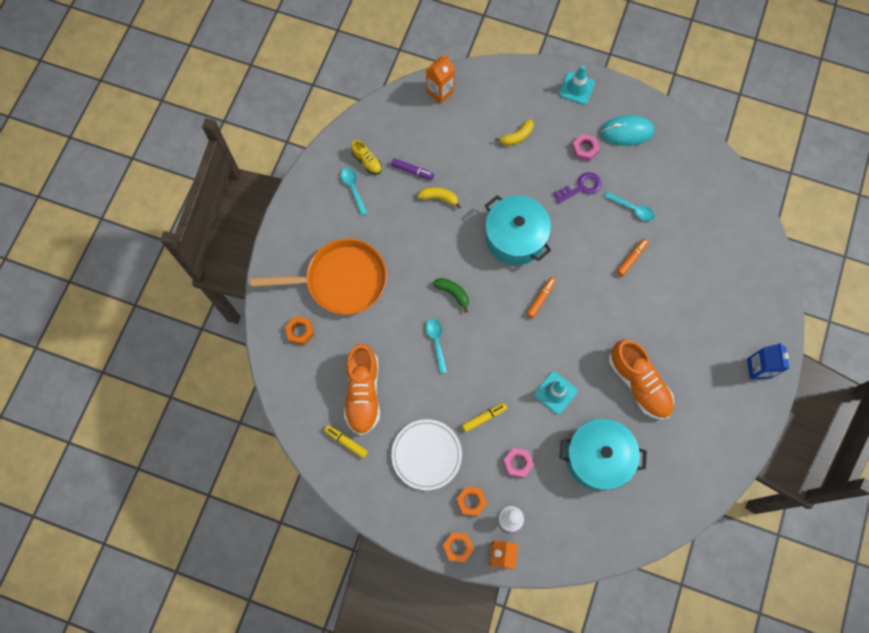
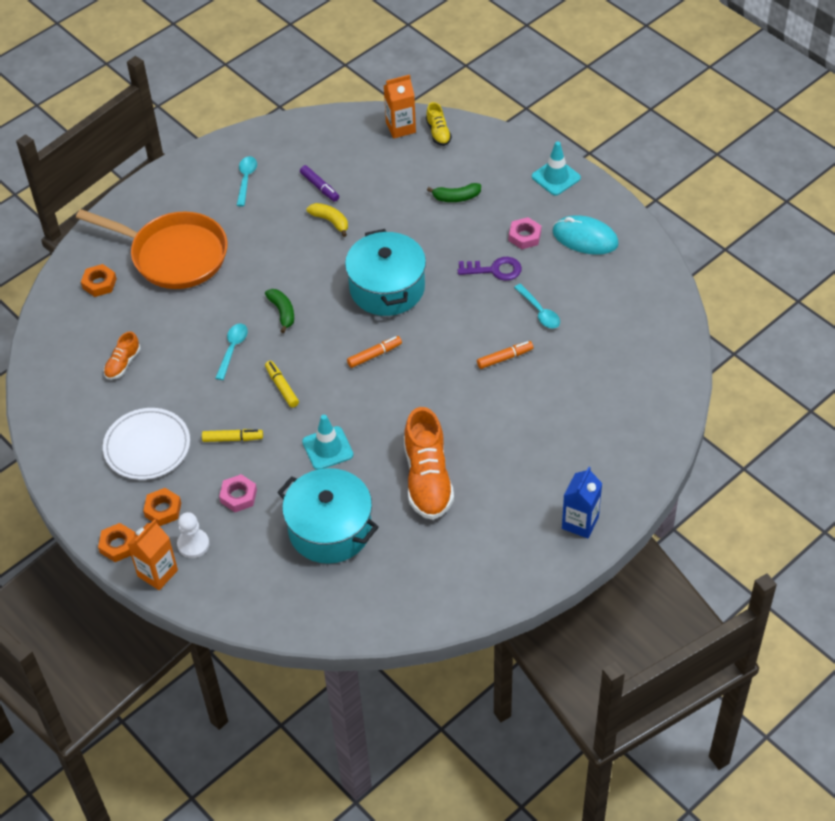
camera: 30 degrees right, 20 degrees down
(346, 442) = (73, 400): yellow marker -> yellow marker (282, 387)
(363, 393) = (123, 364): orange shoe -> orange shoe, size x0.49
(367, 162) = (278, 161): yellow shoe -> yellow shoe (438, 133)
(517, 136) = (456, 197): yellow banana -> green banana

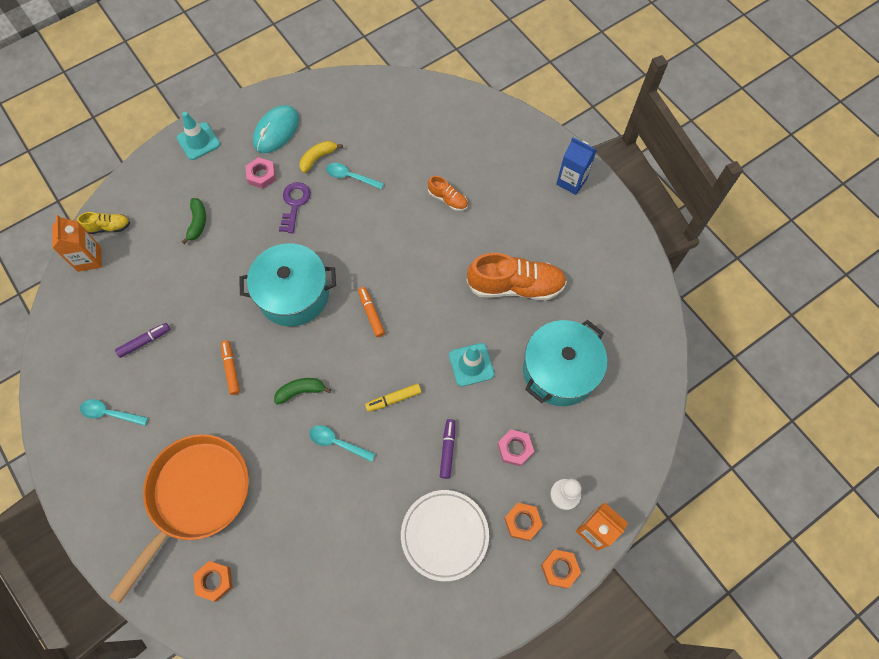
camera: 85 degrees left, 15 degrees up
(123, 364) = (333, 557): orange shoe -> orange shoe (448, 199)
(233, 439) = (448, 449): yellow marker -> purple marker
(330, 221) = (194, 336): yellow banana -> yellow banana (318, 158)
(505, 358) = (396, 210): orange marker -> orange marker (231, 369)
(539, 312) = (350, 177): turquoise spoon -> turquoise spoon turned 135 degrees counterclockwise

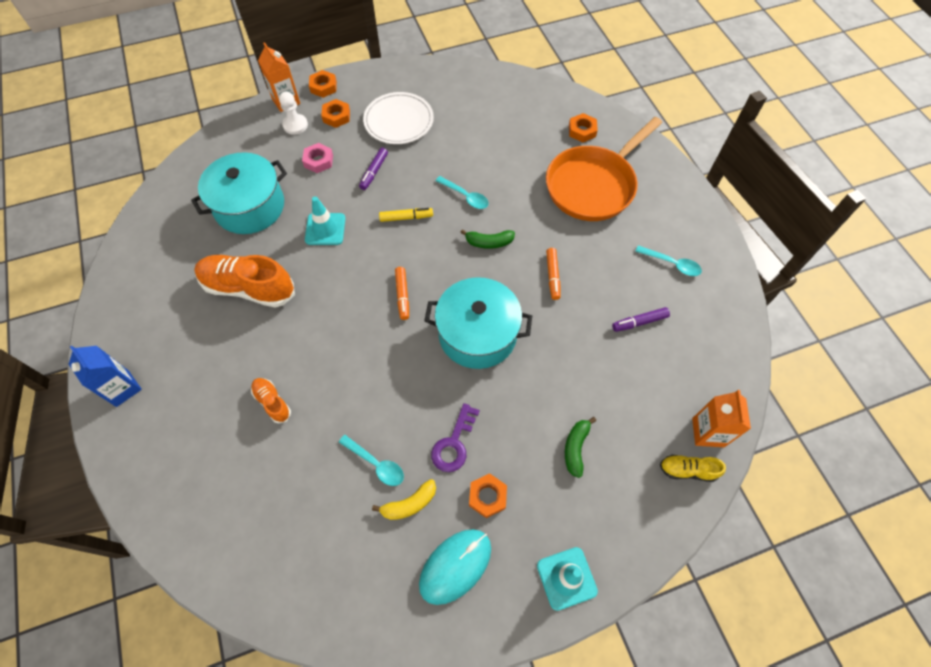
camera: 165 degrees left, 5 degrees down
(261, 175) = (487, 496): pink nut -> orange nut

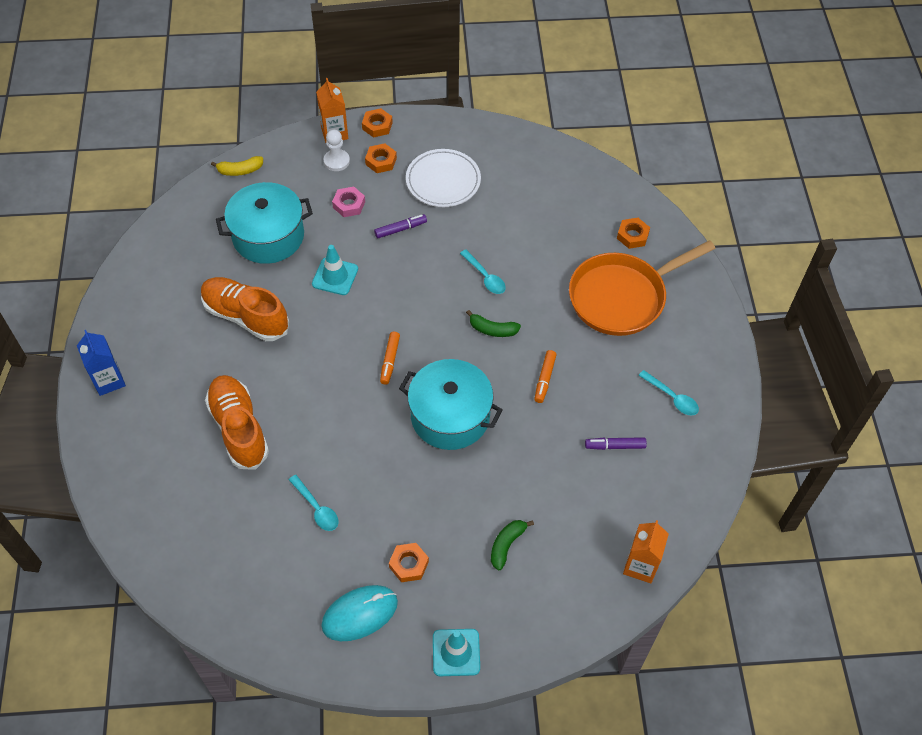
camera: 15 degrees right, 5 degrees down
(272, 402) = (239, 428): orange shoe -> orange shoe, size x2.02
(374, 172) = (400, 229): purple marker -> purple marker turned 150 degrees counterclockwise
(406, 218) = (418, 284): yellow marker -> none
(409, 504) = (336, 551): yellow banana -> yellow banana (240, 170)
(454, 444) = (393, 510): purple key -> none
(687, 470) = (606, 594): yellow shoe -> none

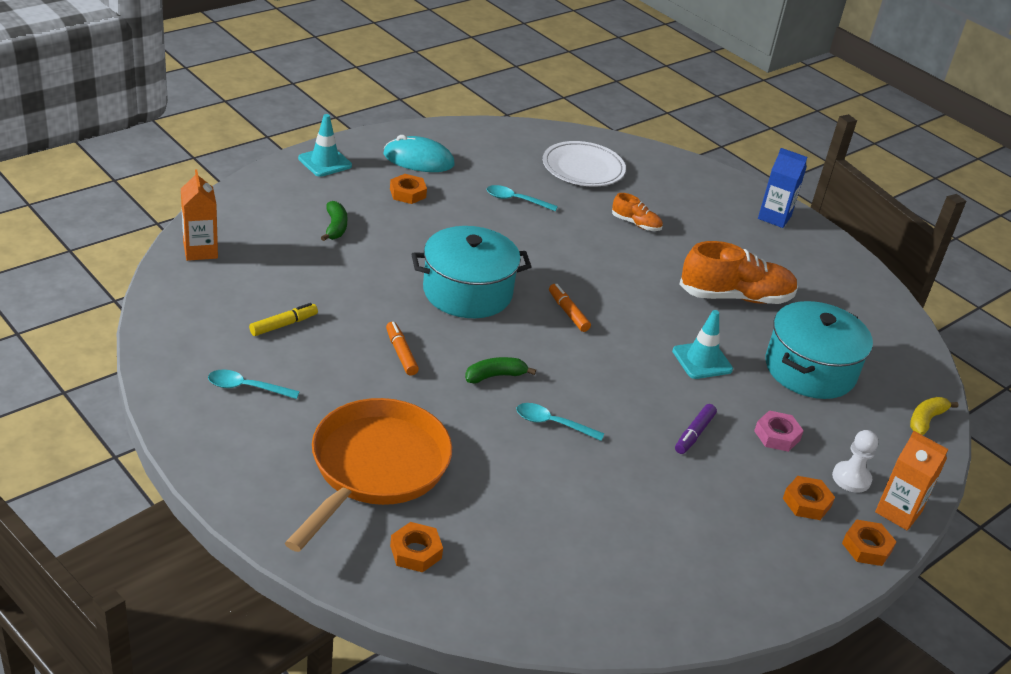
camera: 140 degrees right, 20 degrees down
(239, 428) = (636, 224): orange shoe -> orange shoe, size x0.49
(360, 614) = (418, 159): turquoise mouse -> turquoise mouse turned 75 degrees clockwise
(443, 181) = (712, 512): white plate -> white plate (583, 168)
(615, 446) = (284, 325): purple marker -> yellow marker

